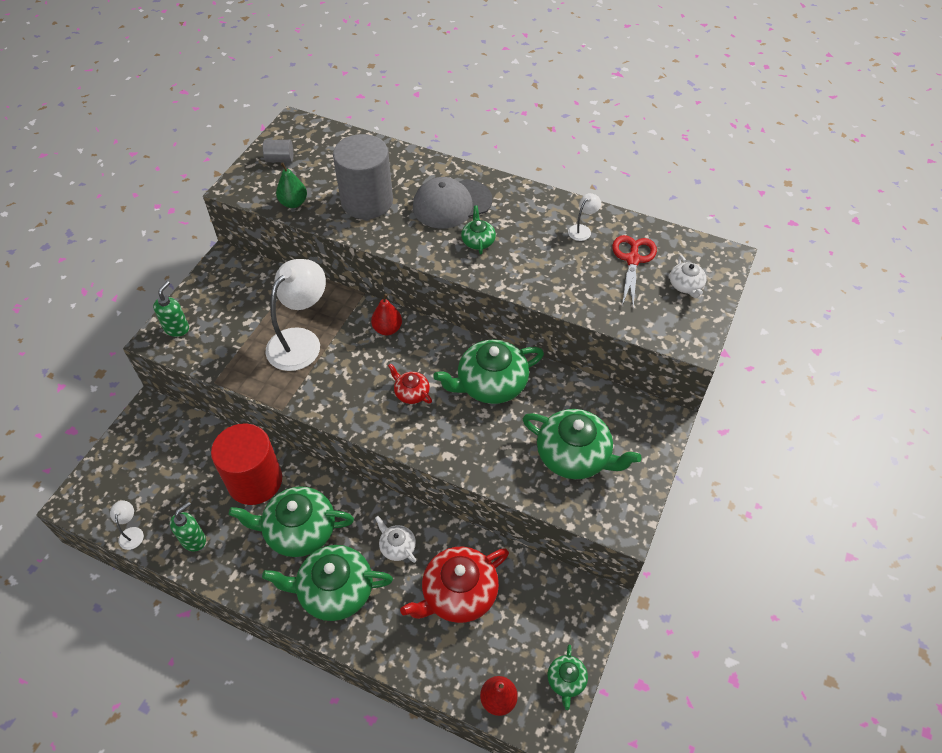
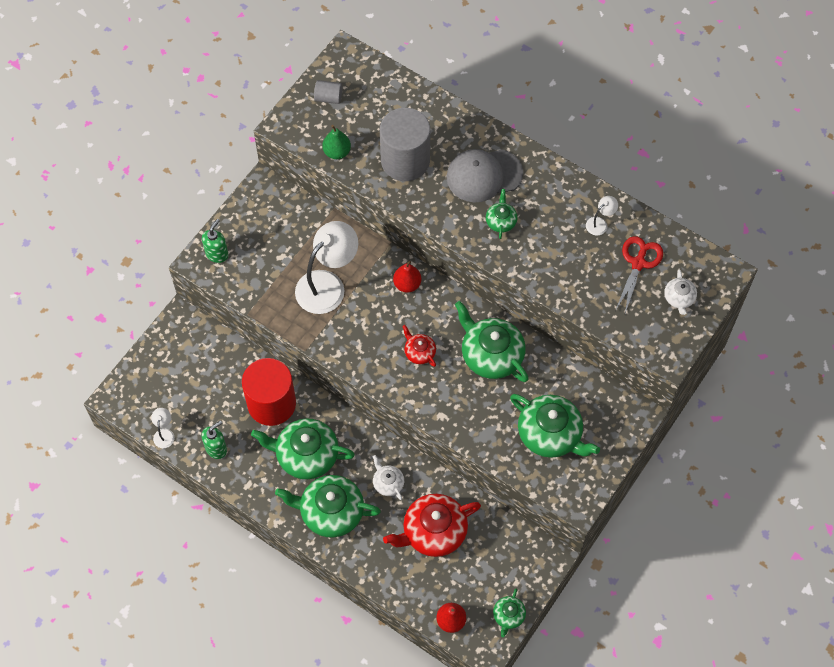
camera: 10 degrees right, 10 degrees up
(491, 384) = (491, 355): green teapot -> green teapot turned 60 degrees clockwise

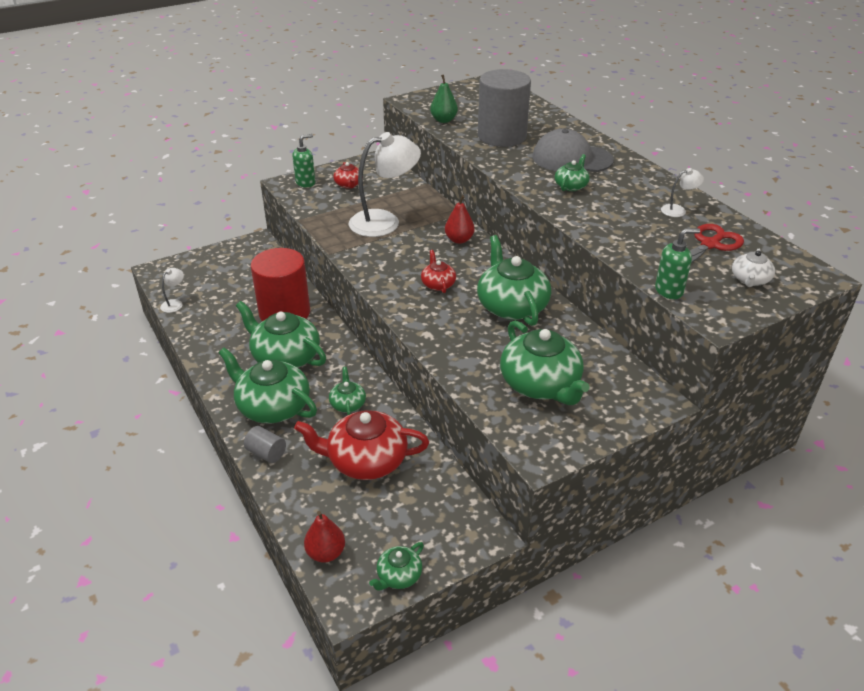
camera: 25 degrees right, 25 degrees down
(216, 448) = (209, 327): green soap dispenser -> green soap dispenser (669, 291)
(260, 240) = (349, 185): none -> red teapot
(328, 97) = (460, 96): grey cylinder -> grey cylinder (266, 453)
(388, 483) = (348, 404): white teapot -> green teapot

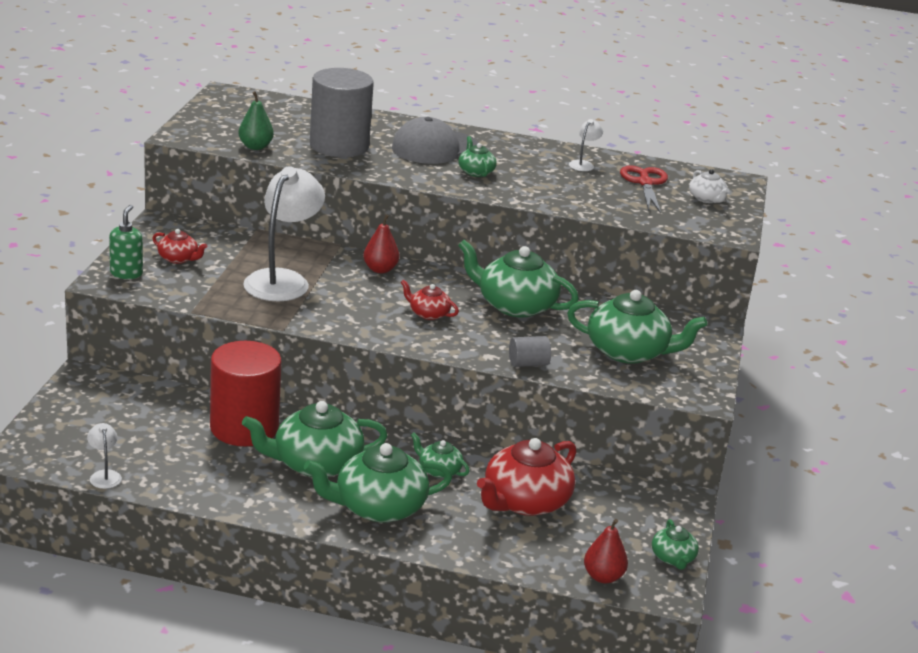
camera: 50 degrees left, 10 degrees down
(266, 453) = (438, 542): grey cylinder -> grey cylinder (528, 363)
(669, 291) = (674, 226): green soap dispenser -> none

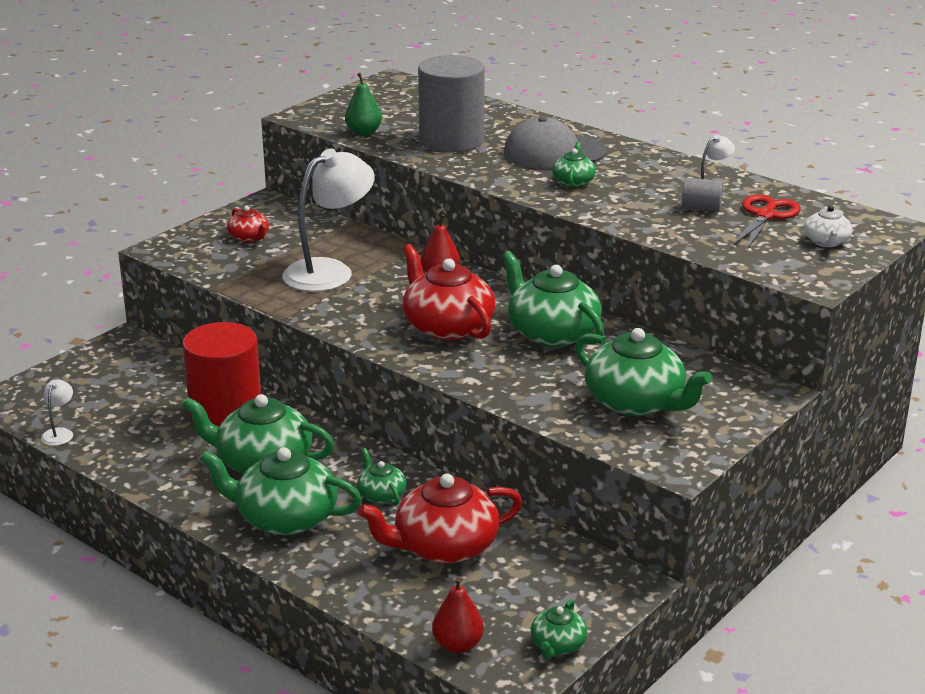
camera: 30 degrees right, 0 degrees up
(126, 273) = (187, 244): green soap dispenser -> none
(428, 314) = (447, 326): red teapot -> red teapot, size x2.00
(528, 363) = (505, 394): grey cylinder -> grey cylinder (701, 208)

